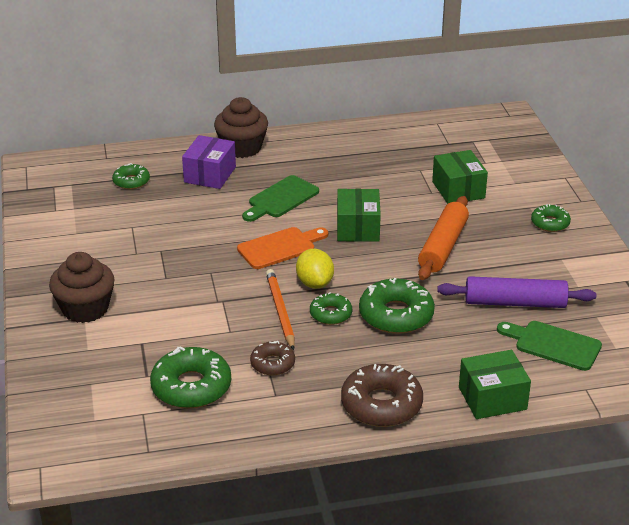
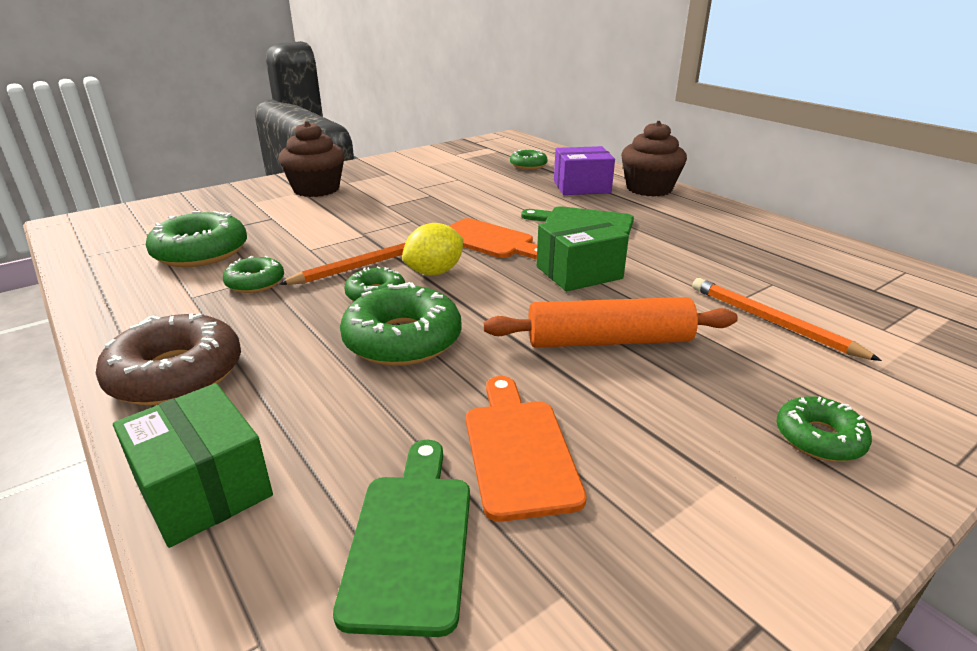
camera: 65 degrees right, 5 degrees down
(272, 364) = (255, 282): brown donut -> green donut
(458, 190) = (772, 322): green box -> orange pencil
(515, 303) = (518, 450): purple rolling pin -> orange cutting board

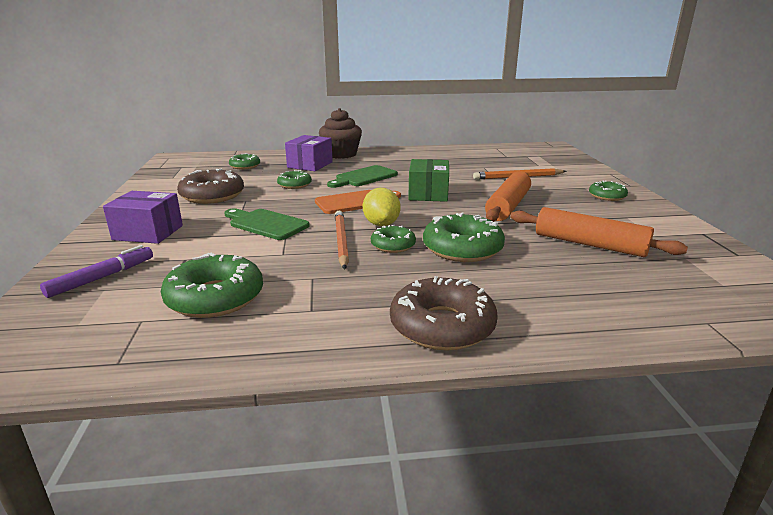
camera: 60 degrees left, 5 degrees down
(203, 488) = (586, 326): green box -> none
(220, 205) = (101, 277): none -> purple marker
(255, 282) = (318, 281): green donut -> green donut (294, 185)
(316, 189) = (148, 232): brown cupcake -> purple box
(410, 539) = (646, 279): green cutting board -> green cutting board (266, 224)
(427, 180) = (212, 195): none -> brown donut
(518, 450) = (589, 244): orange cutting board -> orange rolling pin

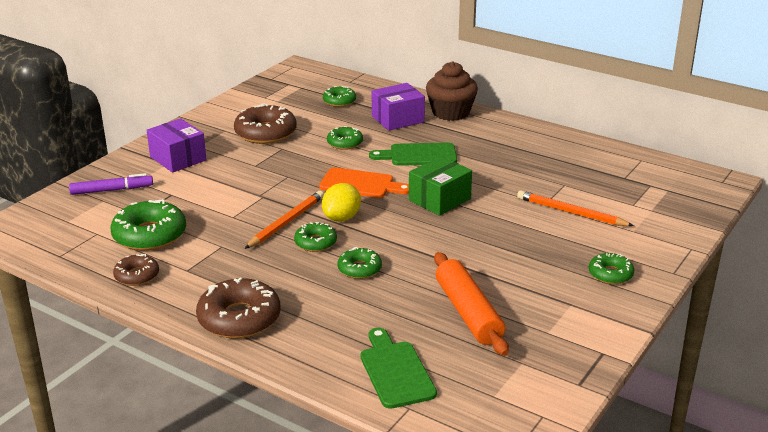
camera: 40 degrees right, 5 degrees up
(261, 338) = (137, 276): none -> brown donut
(266, 224) = (261, 182): green cutting board -> green cutting board (395, 371)
(462, 248) = (359, 269): green donut -> green donut, size x0.57
(508, 206) = (483, 244): orange rolling pin -> none

